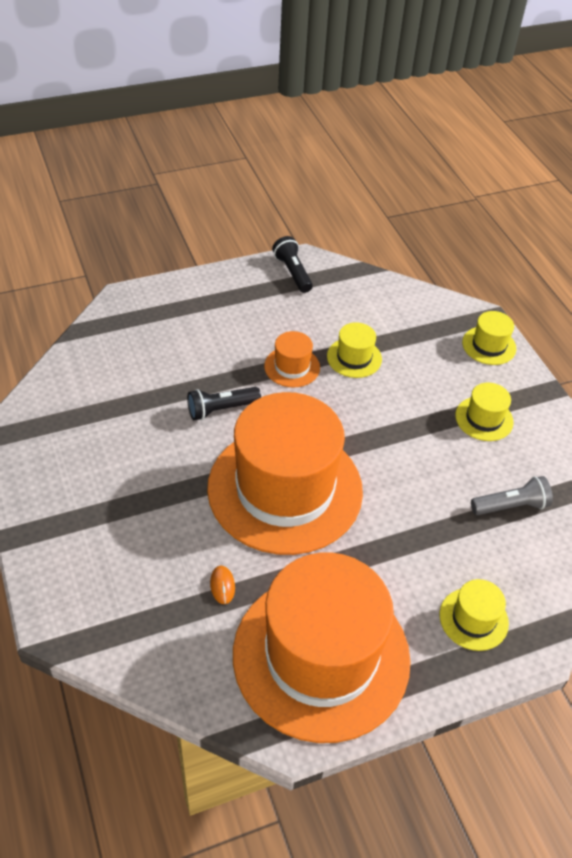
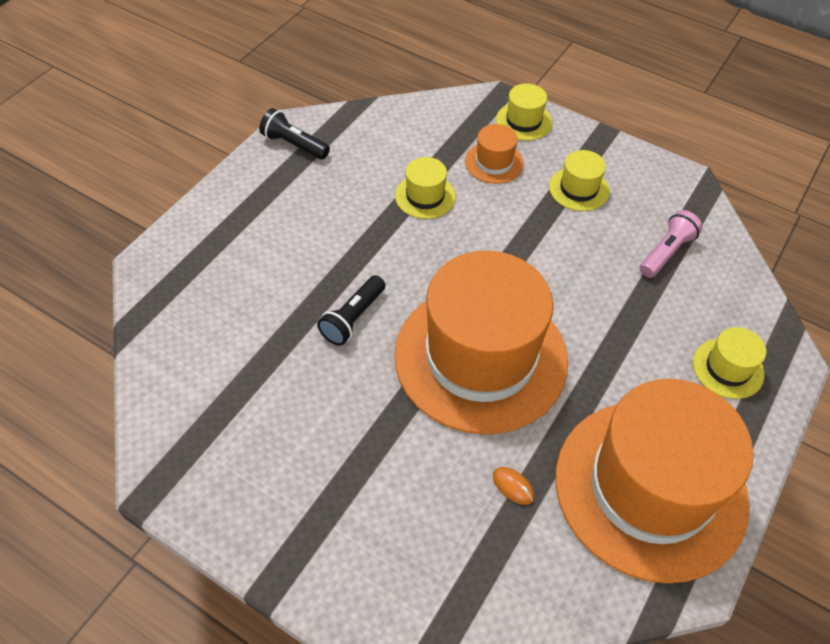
camera: 35 degrees left, 5 degrees up
(292, 367) = (379, 237): orange hat -> orange hat (494, 162)
(511, 506) = (666, 252): grey flashlight -> pink flashlight

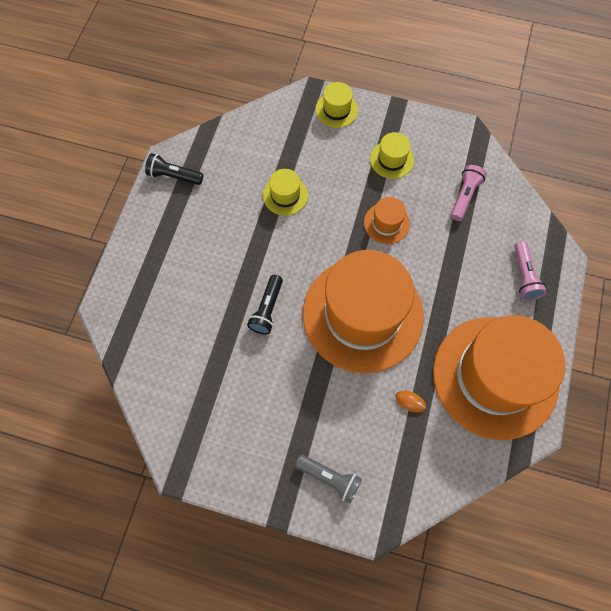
camera: 15 degrees left, 15 degrees up
(360, 556) = (330, 478): none -> grey flashlight
(494, 162) = (325, 152): orange hat -> orange hat (386, 223)
(728, 368) = (524, 276): yellow hat -> pink flashlight

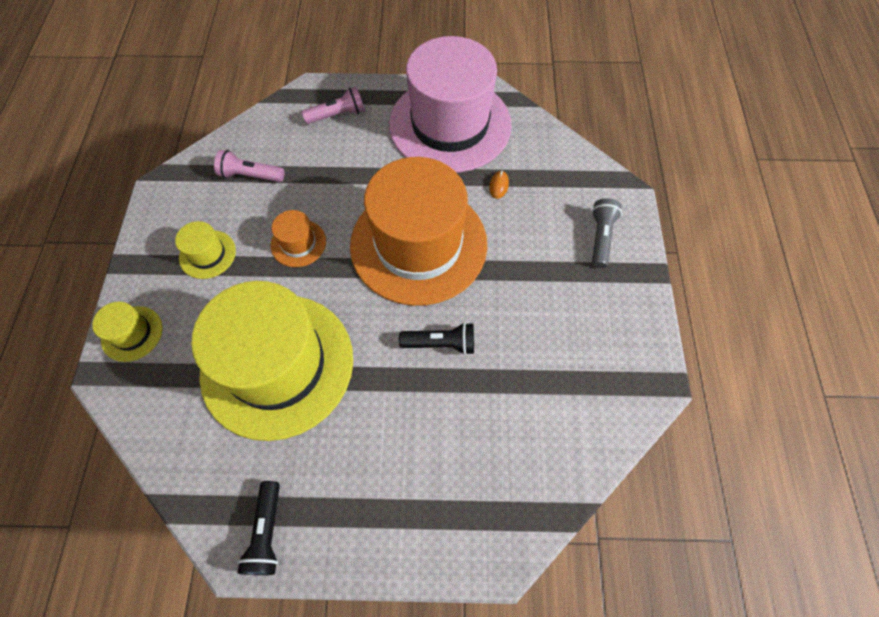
camera: 105 degrees left, 5 degrees down
(285, 195) = (277, 364): yellow hat -> yellow hat, size x2.47
(495, 376) = (450, 124): orange hat -> pink hat

